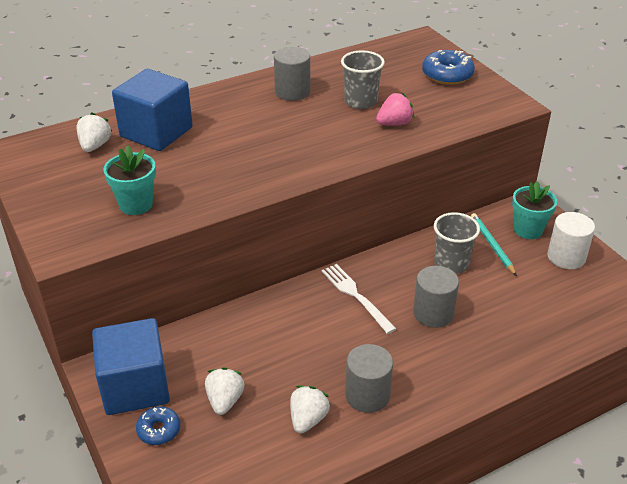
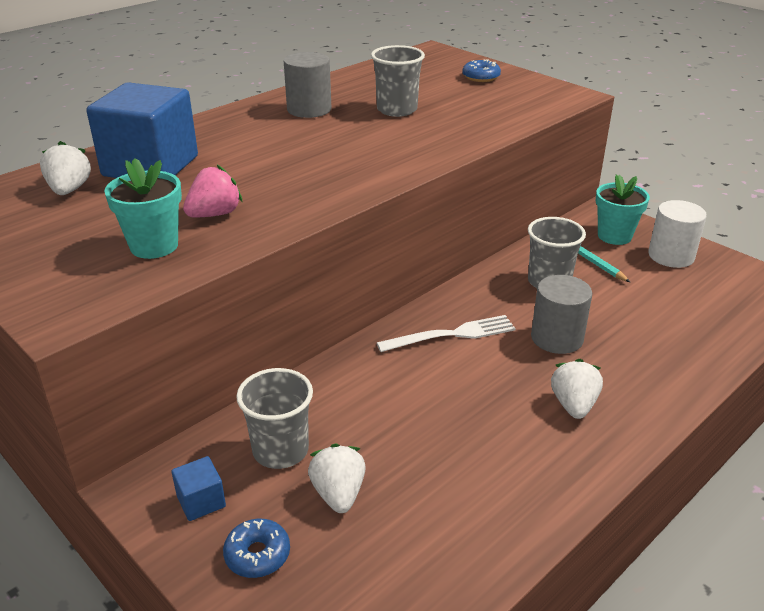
camera: 15 degrees left, 5 degrees down
(135, 387) = (201, 501): blue cube -> blue cube, size x0.42
(198, 362) = (280, 450): none -> grey cup
(308, 419) = (463, 494): white strawberry -> white strawberry (573, 405)
(355, 295) = (453, 334): white fork -> white fork turned 120 degrees clockwise
(367, 395) = (526, 448): grey cylinder -> none
(394, 123) = (448, 125): pink strawberry -> pink strawberry (214, 214)
(447, 75) = (481, 77): blue donut -> blue donut, size x0.62

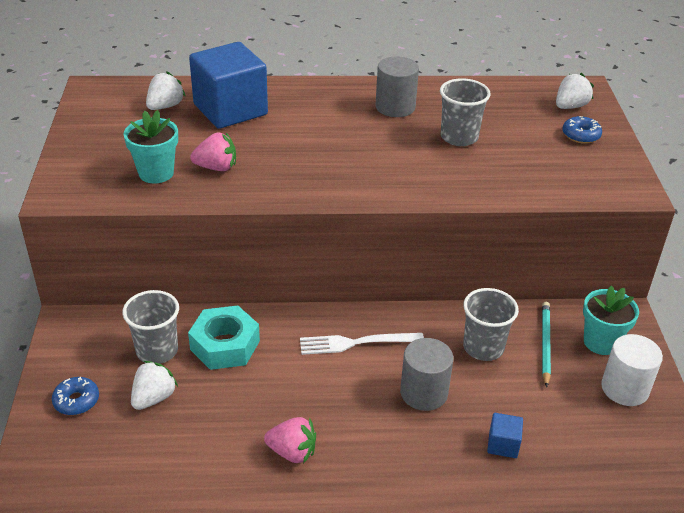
camera: 40 degrees right, 5 degrees up
(201, 501) = (86, 352): blue cube -> blue cube (503, 444)
(342, 404) = (225, 345): none -> turquoise nut
(453, 334) = (355, 343): white fork -> white fork turned 150 degrees clockwise
(529, 450) = (292, 452): none -> pink strawberry
(573, 405) = (364, 445): white strawberry -> white strawberry (570, 106)

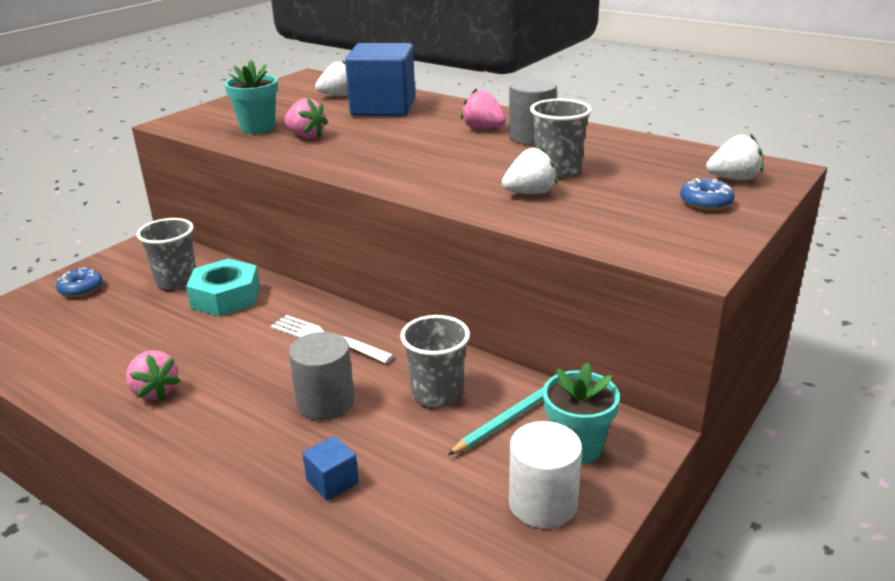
camera: 40 degrees right, 10 degrees down
(153, 398) = (126, 309): white strawberry -> white strawberry (530, 193)
(348, 109) = (483, 128): none -> pink strawberry

